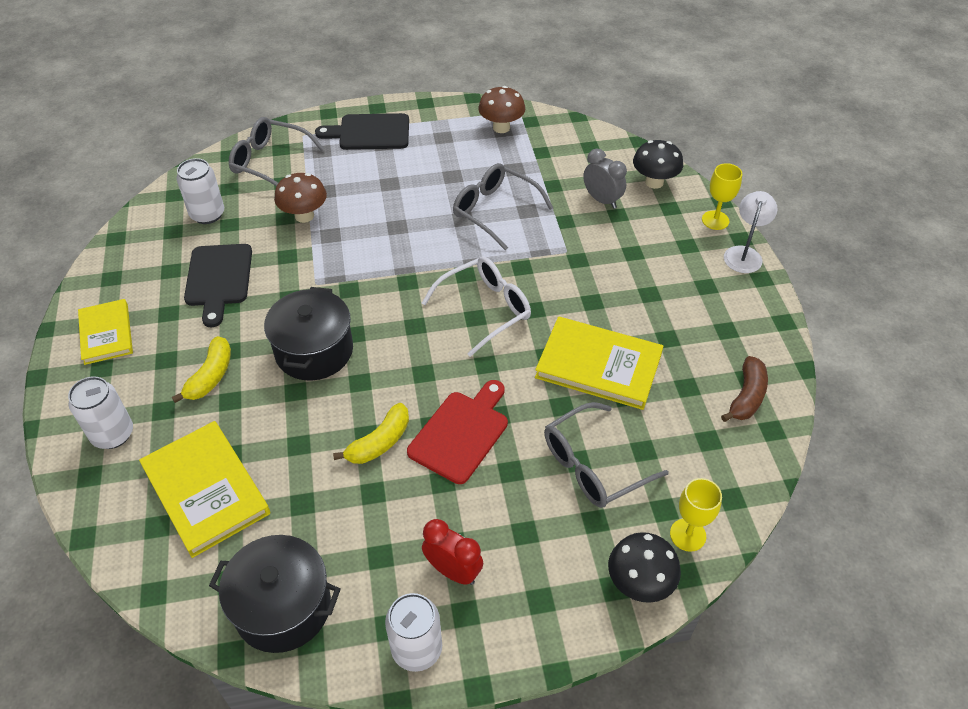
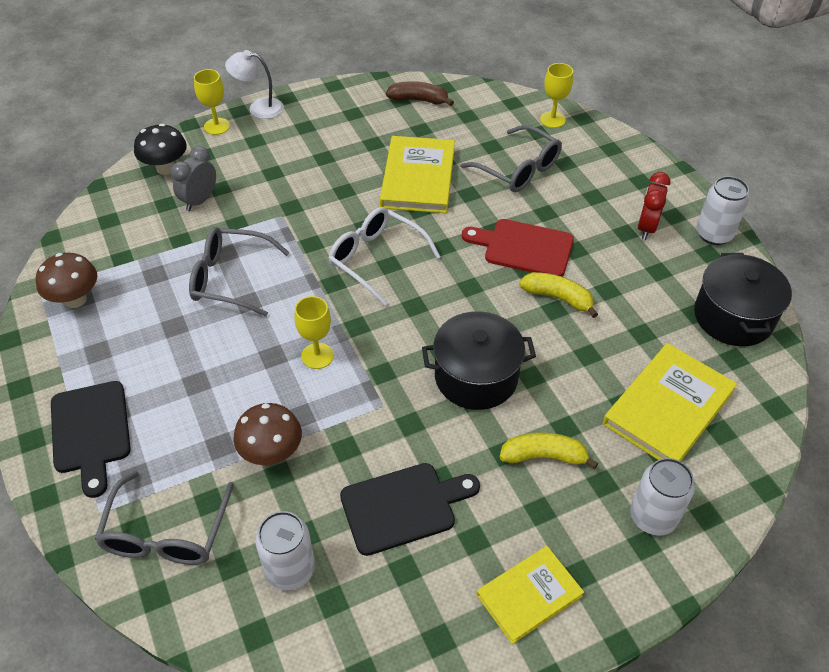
camera: 105 degrees left, 0 degrees up
(385, 252) = (317, 356): none -> yellow goblet
(494, 210) = (230, 278): grey glasses -> grey glasses turned 75 degrees clockwise
(639, 583) = (601, 138): black mushroom -> none

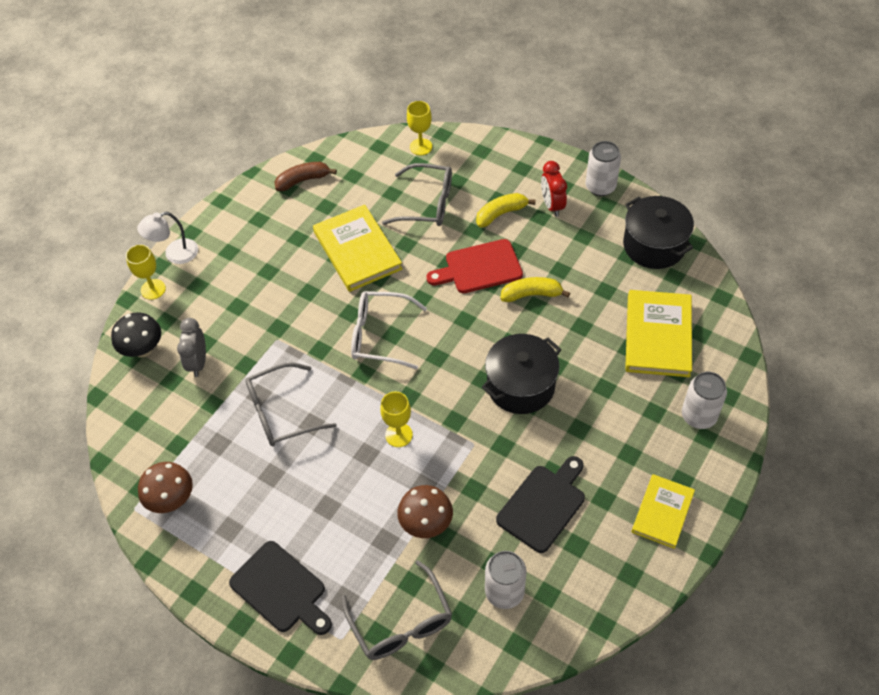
camera: 30 degrees left, 5 degrees up
(544, 456) = (605, 416): yellow banana -> yellow banana (501, 214)

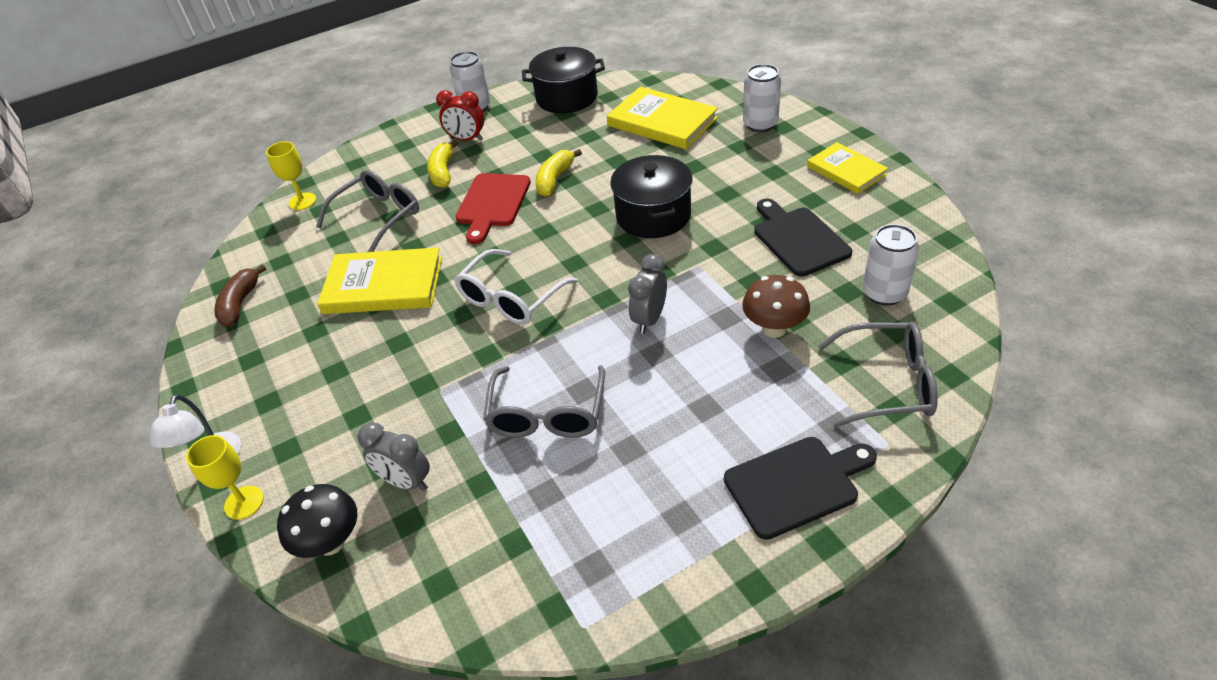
camera: 60 degrees left, 10 degrees down
(172, 500) = (598, 573): brown mushroom -> none
(398, 435) = (649, 319): yellow goblet -> grey clock

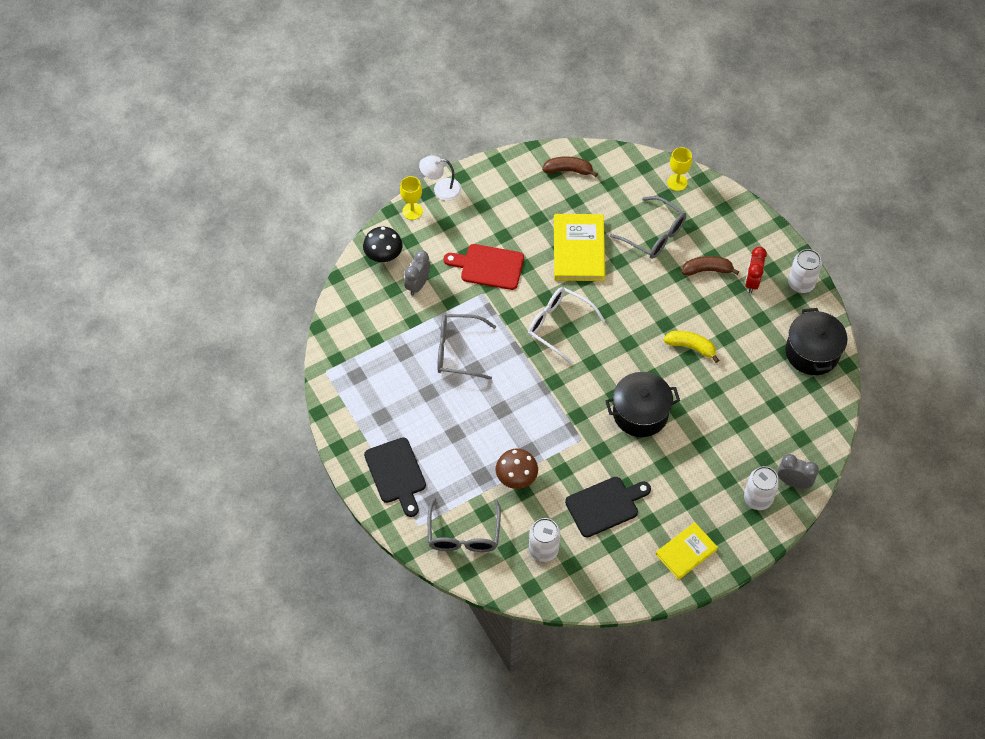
camera: 85 degrees right, 15 degrees up
(443, 172) = (707, 270): yellow banana -> brown banana
(492, 203) = (664, 307): red cutting board -> red cutting board (488, 266)
(649, 319) = (532, 407): grey clock -> grey clock (793, 482)
(662, 122) = (767, 424): yellow book -> none

